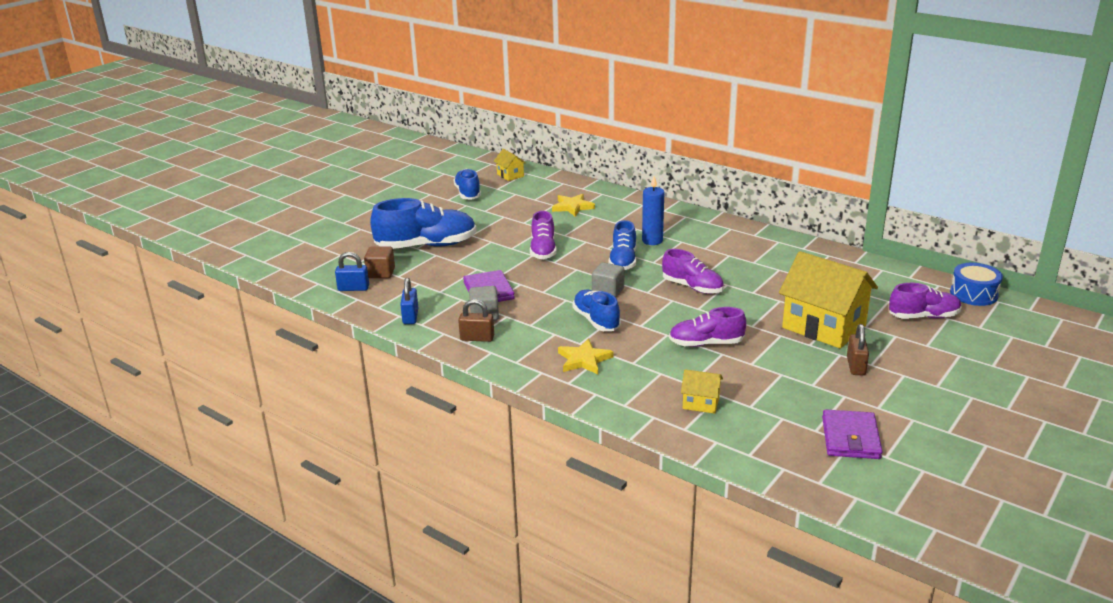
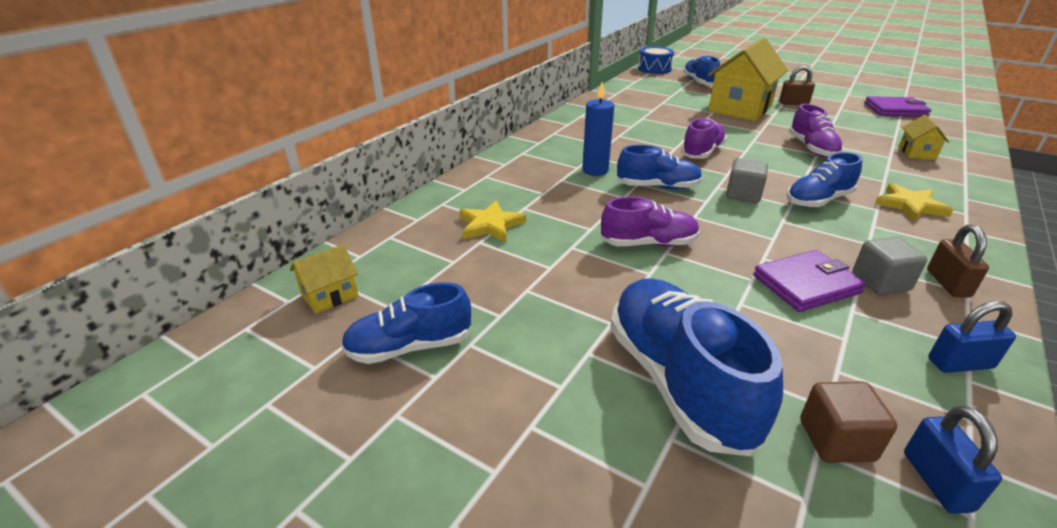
camera: 95 degrees left, 5 degrees up
(923, 317) = (699, 82): purple shoe -> blue shoe

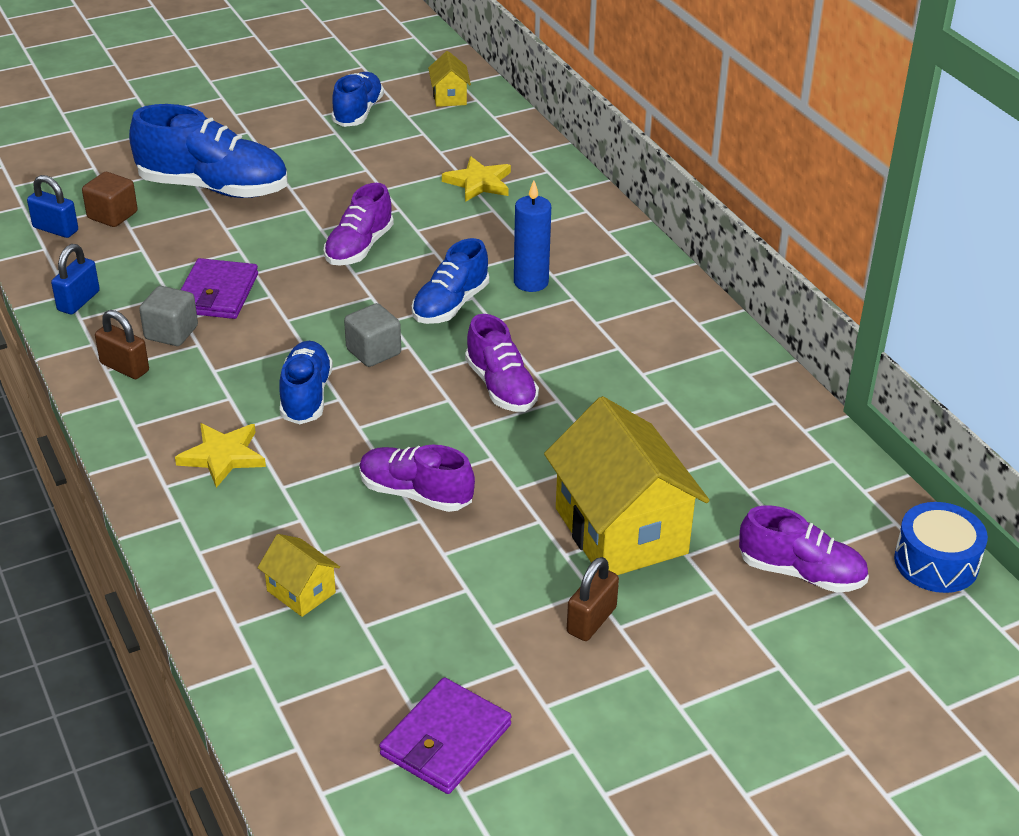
camera: 120 degrees right, 5 degrees up
(699, 82) = (801, 573): blue shoe -> purple shoe

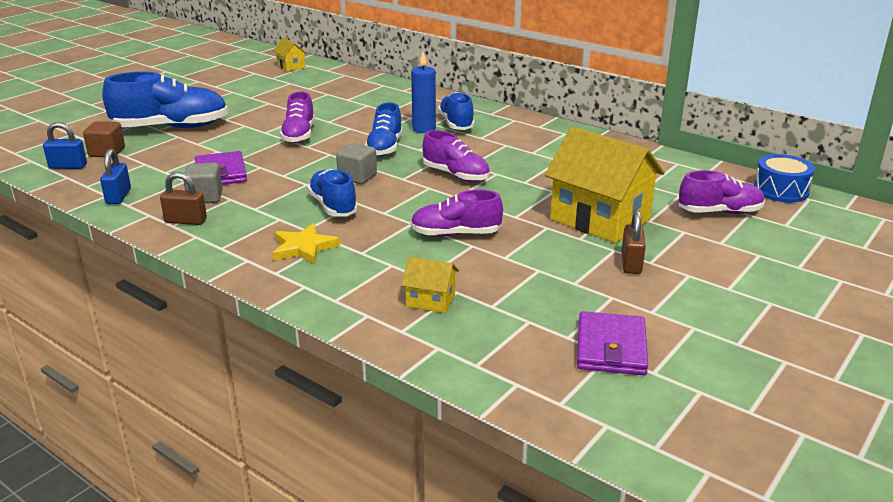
camera: 25 degrees left, 10 degrees down
(358, 113) = (239, 81): blue shoe -> blue shoe (456, 124)
(479, 183) = (347, 96): yellow star -> none

